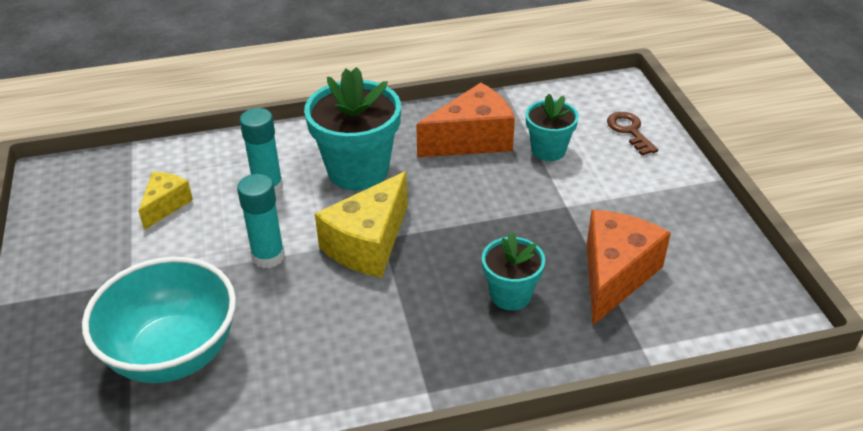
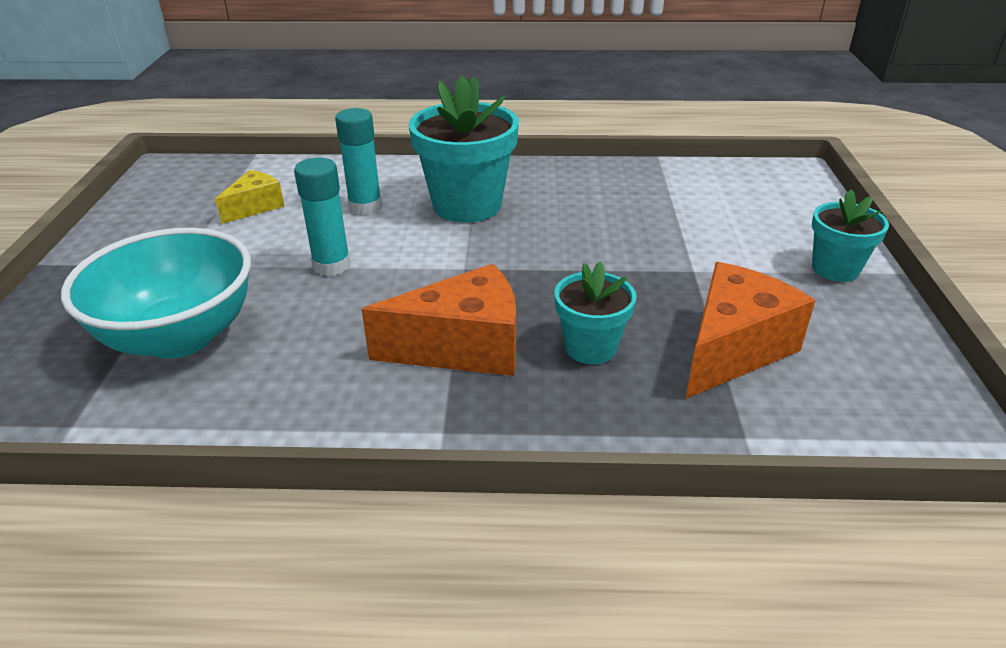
camera: 15 degrees right, 5 degrees down
(368, 244) = (445, 271): yellow cheese -> none
(472, 140) = (605, 196): orange cheese -> orange cheese (463, 347)
(548, 150) = (690, 216): turquoise flower pot -> turquoise flower pot (835, 269)
(629, 131) = (795, 211): brown key -> none

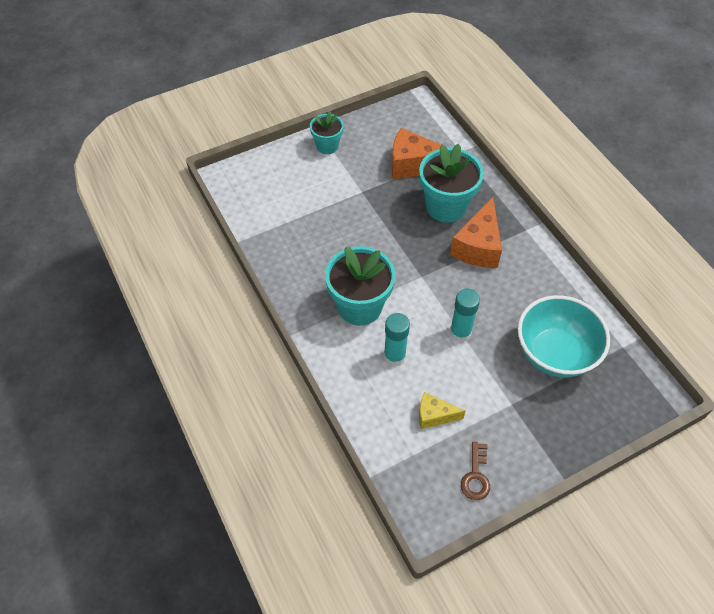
camera: 120 degrees left, 20 degrees up
(152, 208) = (475, 476): none -> brown key
(463, 347) = (478, 246): orange cheese -> orange cheese turned 120 degrees counterclockwise
(590, 347) = (446, 206): turquoise flower pot -> turquoise flower pot, size x1.74

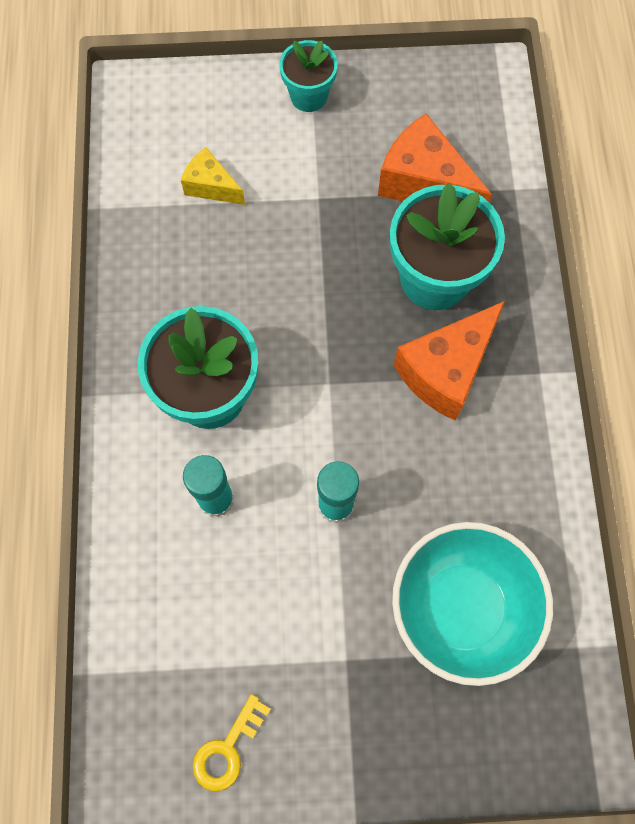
camera: 25 degrees right, 15 degrees up
(434, 415) = (221, 623): yellow cheese -> yellow cheese (211, 186)
(475, 476) = (227, 749): brown key -> yellow key

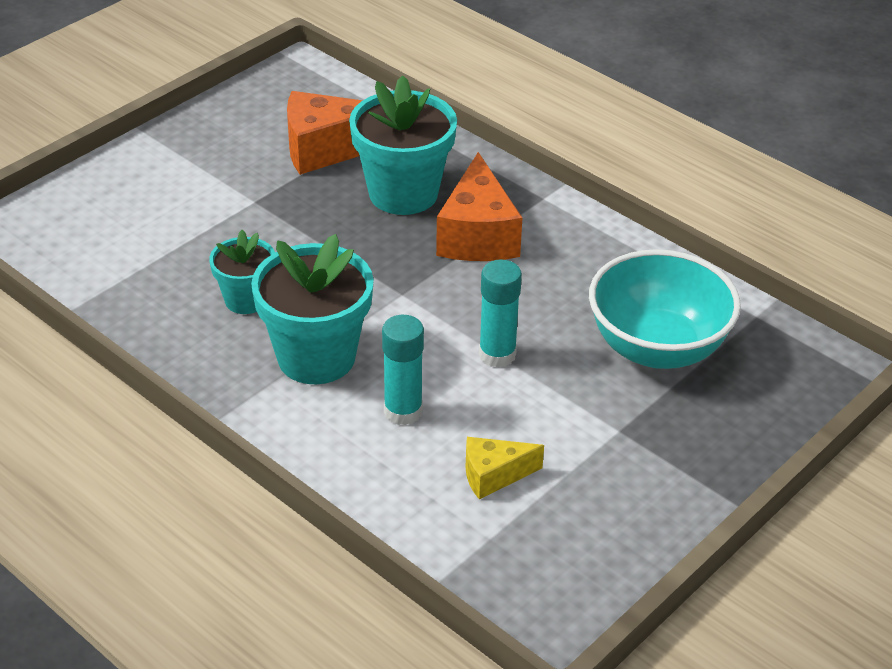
camera: 45 degrees left, 30 degrees down
(211, 186) = (155, 243): yellow cheese -> yellow cheese (494, 475)
(227, 749) = (603, 540): yellow key -> none
(308, 96) = (169, 151): turquoise flower pot -> turquoise flower pot (246, 300)

